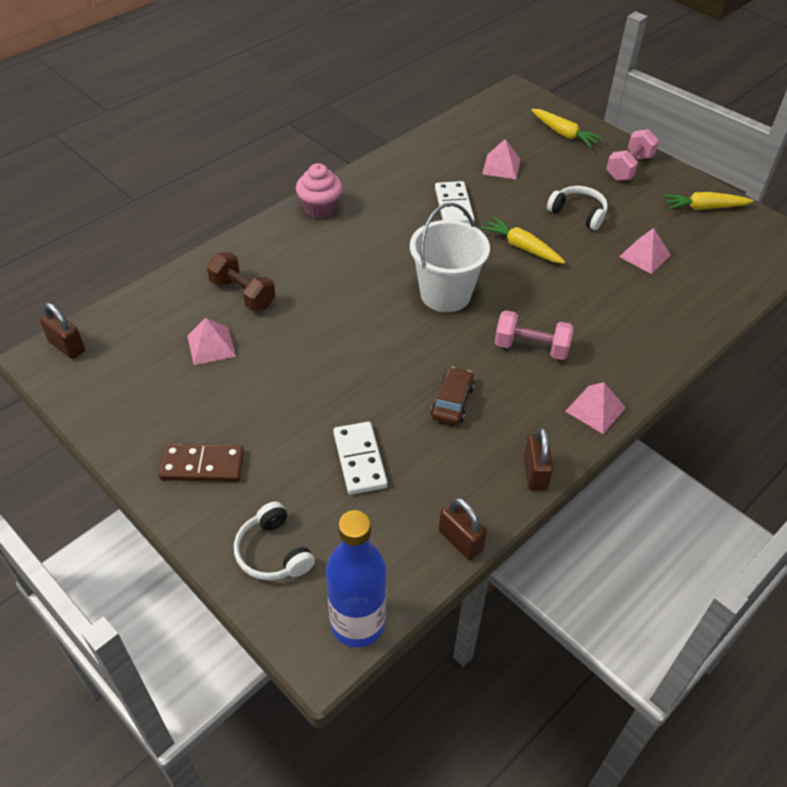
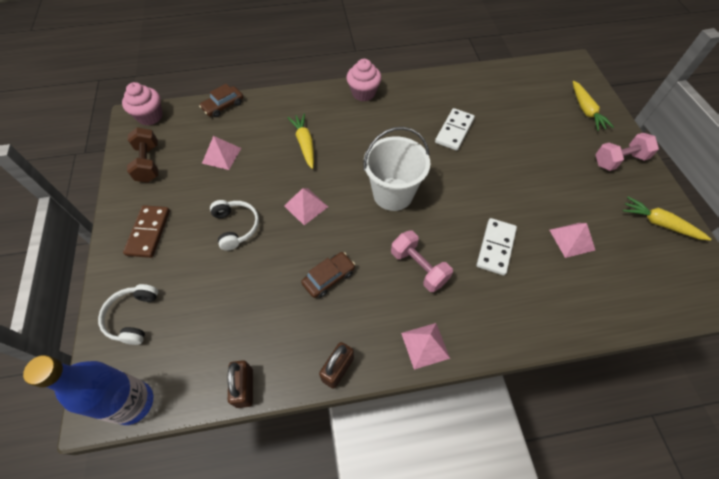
camera: 35 degrees right, 10 degrees up
(67, 346) = (150, 116): brown padlock -> pink cupcake
(157, 293) = (223, 106): none -> brown car
(202, 465) = (149, 232): brown domino -> brown domino turned 60 degrees clockwise
(243, 294) = (268, 130): brown dumbbell -> brown dumbbell (148, 163)
(359, 460) = (235, 284): white domino -> white domino (495, 247)
(501, 166) = (514, 116): pink pyramid -> pink pyramid (306, 206)
(522, 247) = (478, 185): yellow carrot -> yellow carrot (304, 144)
(578, 213) = (545, 179): white headphones -> white headphones (236, 227)

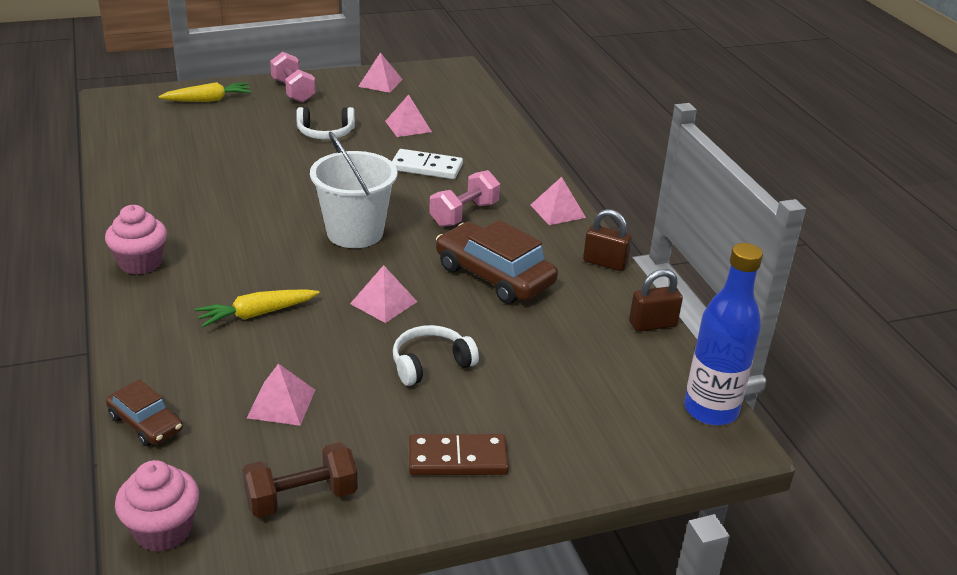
camera: 100 degrees left, 25 degrees down
(133, 317) = (603, 439): white headphones -> white headphones (325, 133)
(329, 277) = (494, 275): brown car -> brown car, size x1.79
(454, 131) = (237, 187): white domino -> none
(659, 223) = (380, 83): yellow carrot -> pink pyramid

